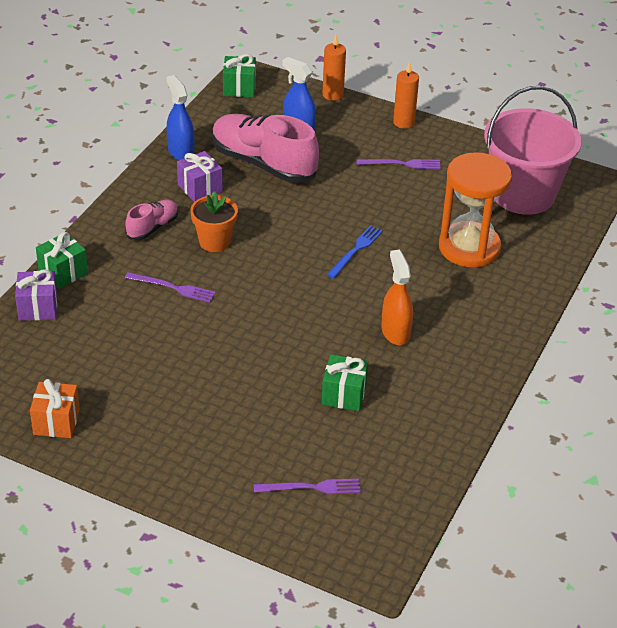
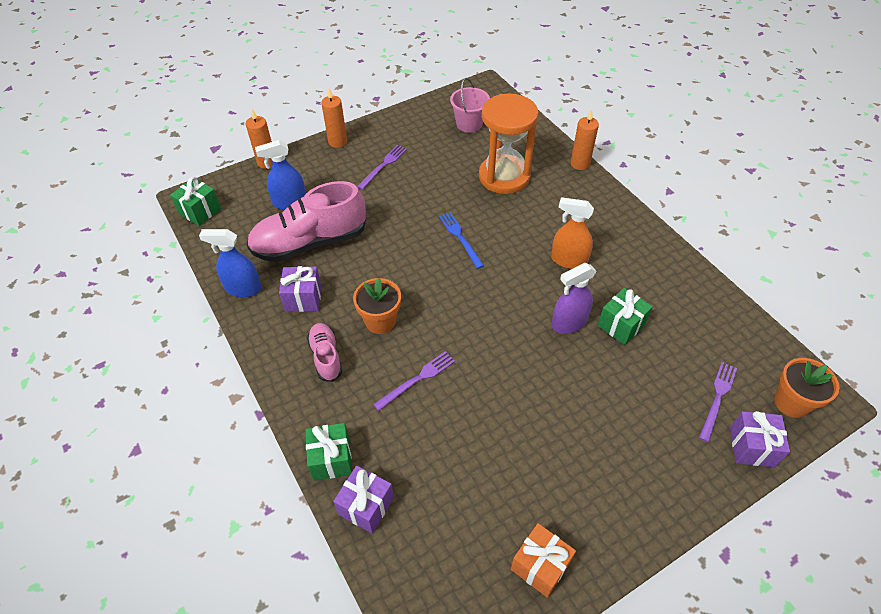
camera: 55 degrees left, 10 degrees up
(273, 525) = (752, 447): none -> purple gift
(315, 358) = (569, 323): none -> purple spray bottle
(350, 544) = (791, 403): none -> orange flower pot
(523, 194) = (469, 124): pink bucket -> pink bucket, size x0.51
(546, 294) = (580, 164): none -> orange candle

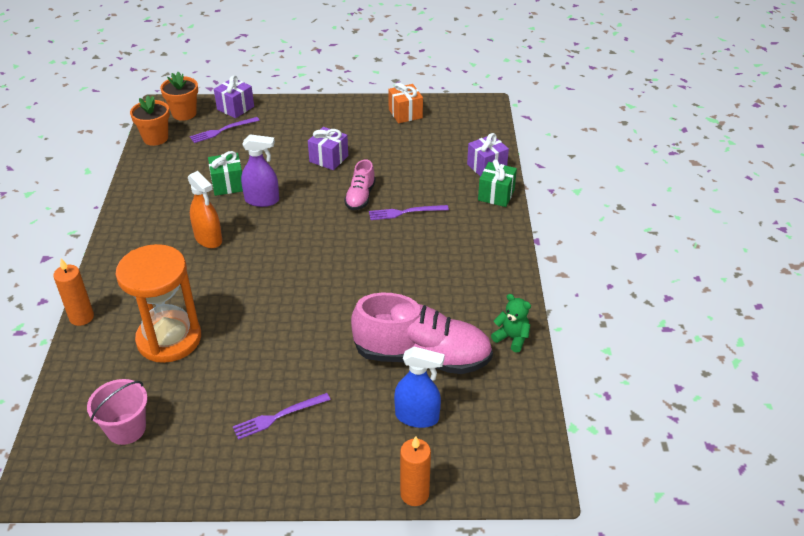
camera: 150 degrees left, 10 degrees down
(200, 211) = (528, 454): green gift -> none
(243, 288) = (512, 338): blue spray bottle -> green teddy bear
(303, 298) = (459, 305): purple gift -> purple gift (329, 159)
(326, 357) = (465, 253): pink shoe -> pink shoe (360, 197)
(337, 142) = (304, 484): orange candle -> none
(380, 321) = (404, 259): orange flower pot -> orange flower pot (155, 138)
(460, 238) = (276, 297): blue fork -> none

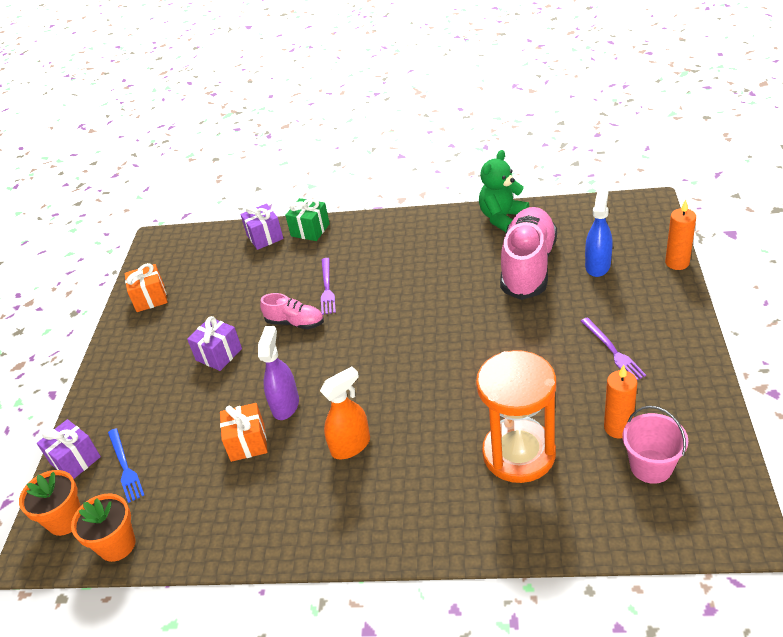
camera: 80 degrees left, 0 degrees up
(81, 317) = (487, 550): orange candle -> orange candle (618, 428)
(222, 130) = (125, 467): purple fork -> blue fork
(228, 184) = (247, 443): green gift -> orange gift
(512, 338) = (502, 218): green teddy bear -> green teddy bear, size x1.55

